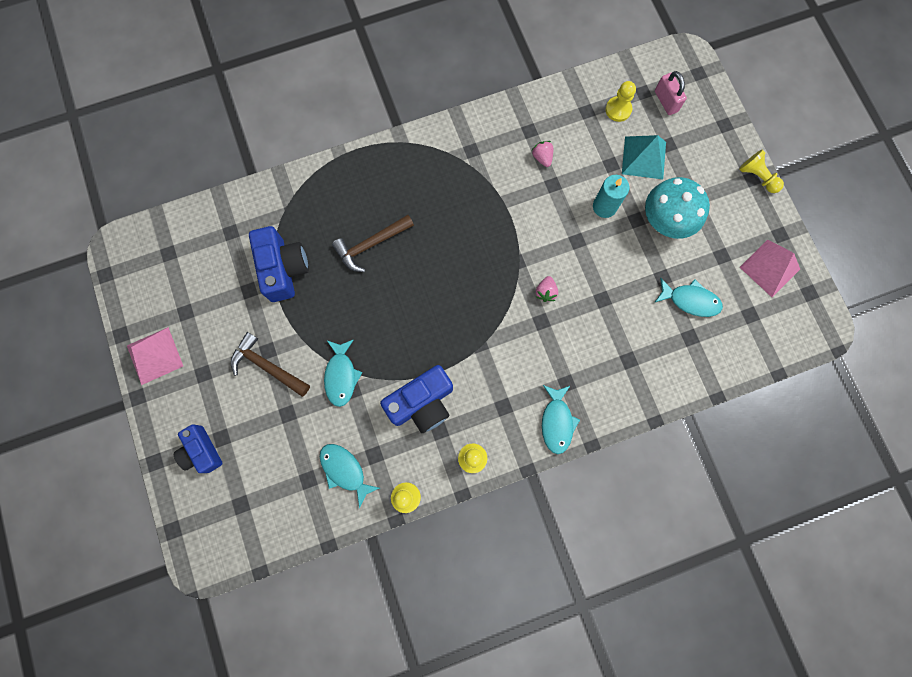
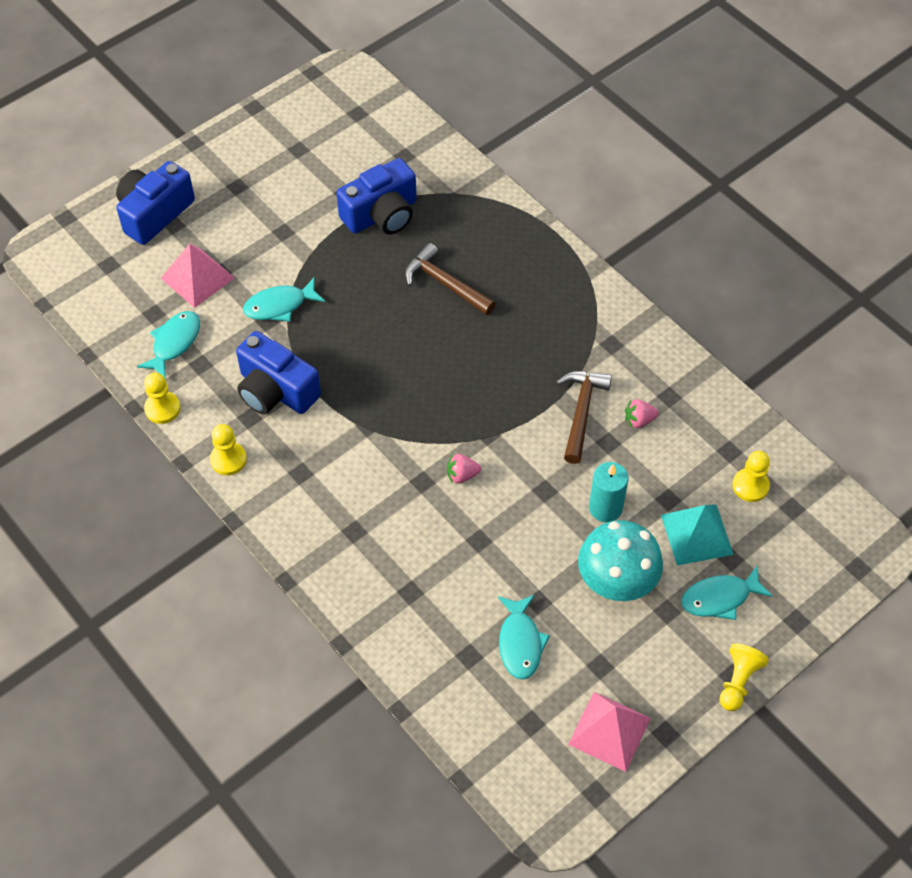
camera: 70 degrees right, 20 degrees down
(155, 356) = (242, 141): pink pyramid -> pink pyramid (197, 278)
(202, 451) = (154, 213): blue camera -> blue camera, size x1.50
(267, 366) = (266, 237): brown hammer -> brown hammer (581, 412)
(542, 157) = (639, 420): pink strawberry -> pink strawberry turned 150 degrees counterclockwise
(557, 422) = (302, 534): turquoise fish -> turquoise fish (720, 598)
(666, 101) = (793, 538): pink padlock -> none

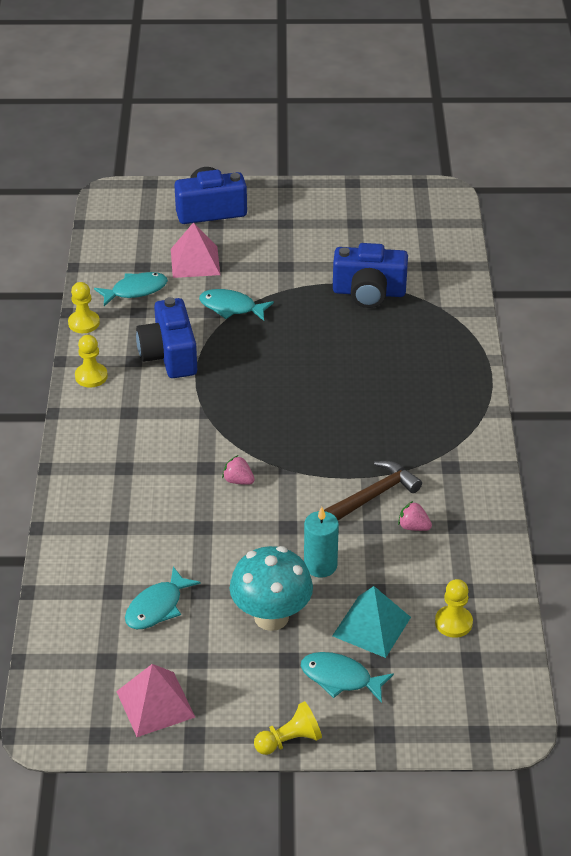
camera: 40 degrees right, 15 degrees down
(445, 284) = (366, 358): brown hammer -> none

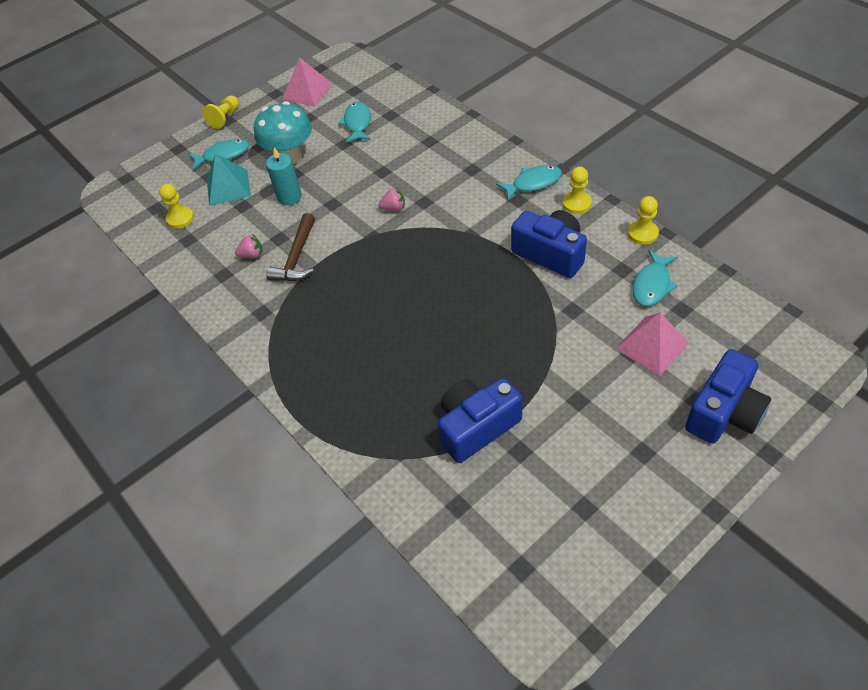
camera: 145 degrees right, 10 degrees up
(231, 307) = (564, 324): turquoise fish -> turquoise fish (533, 183)

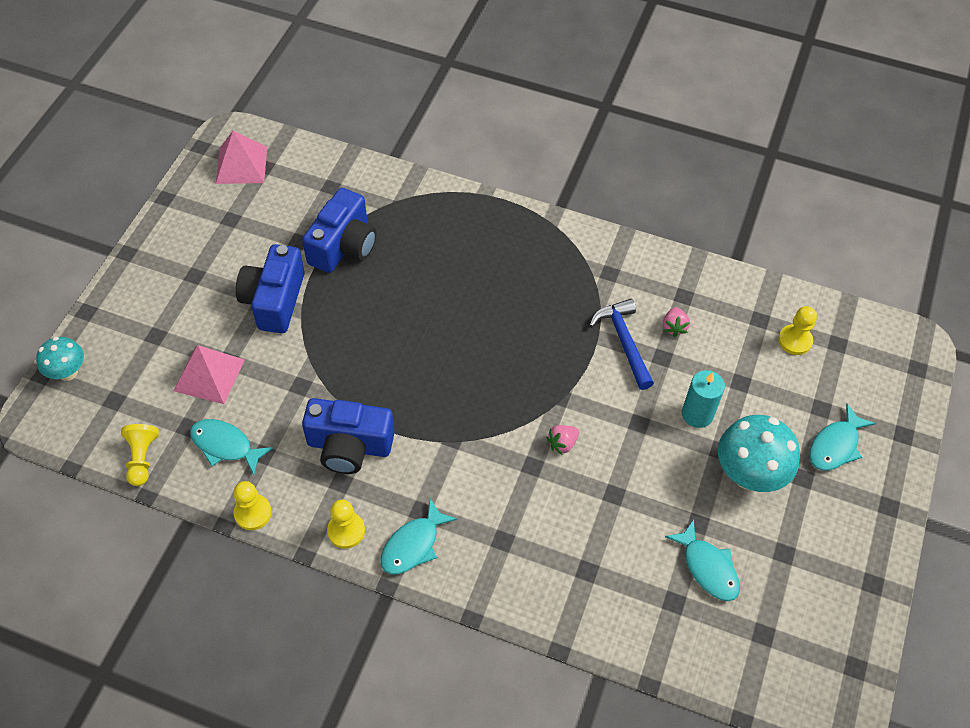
camera: 145 degrees right, 5 degrees up
(225, 118) = (896, 509): yellow pawn -> yellow pawn (142, 458)
(228, 187) = (782, 401): turquoise pyramid -> none
(252, 255) = (674, 327): pink strawberry -> pink strawberry turned 45 degrees counterclockwise
(297, 257) = (623, 342): brown hammer -> blue hammer
(308, 91) = (829, 606): pink pyramid -> pink pyramid (241, 165)
(652, 285) = (225, 445): turquoise fish -> turquoise fish turned 60 degrees counterclockwise
(724, 412) = (129, 333): blue camera -> blue camera (274, 300)
(792, 394) = (68, 372): none -> turquoise mushroom

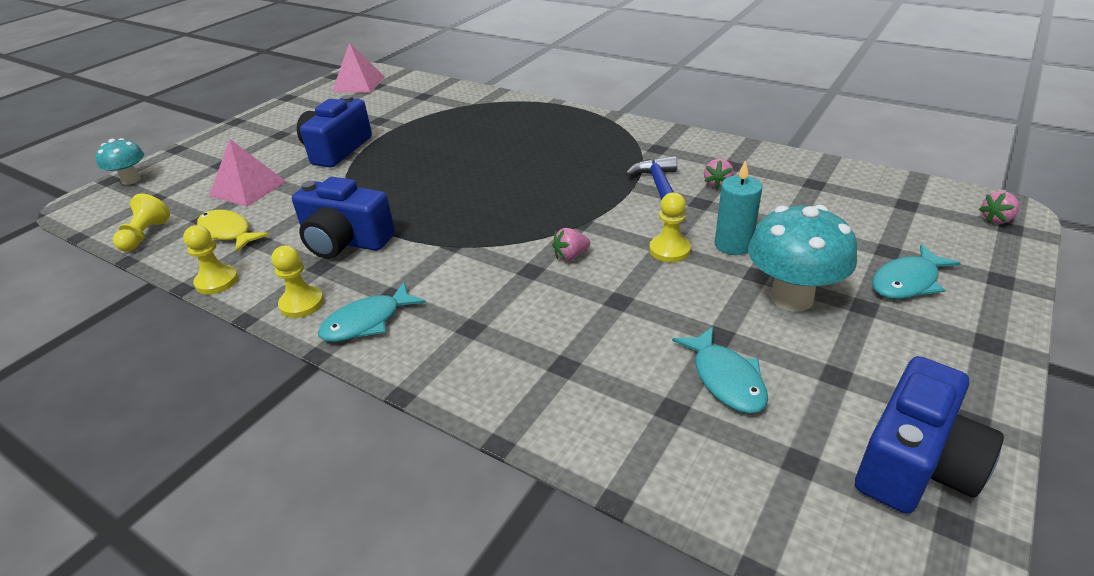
camera: 15 degrees right, 20 degrees down
(225, 445) = (227, 233): turquoise fish -> yellow fish
(343, 246) = (415, 124): blue camera -> blue camera (915, 463)
(795, 341) = (854, 199): yellow pawn -> yellow pawn (669, 250)
(907, 358) = (996, 219): none -> pink strawberry

